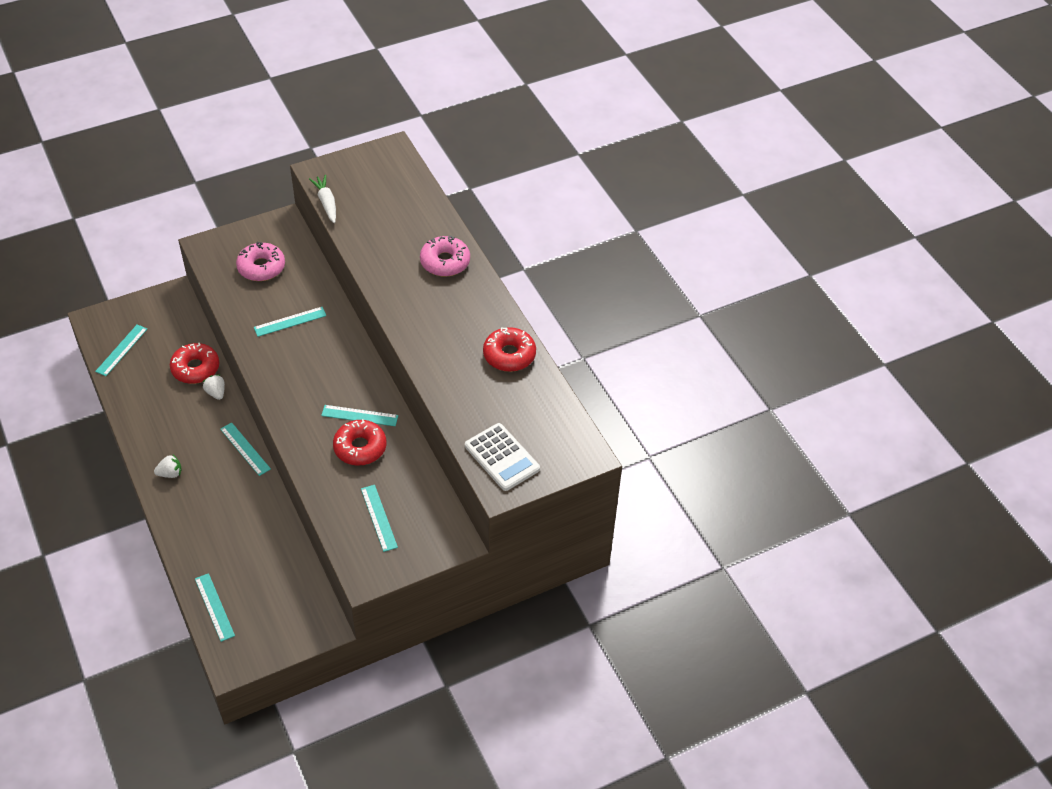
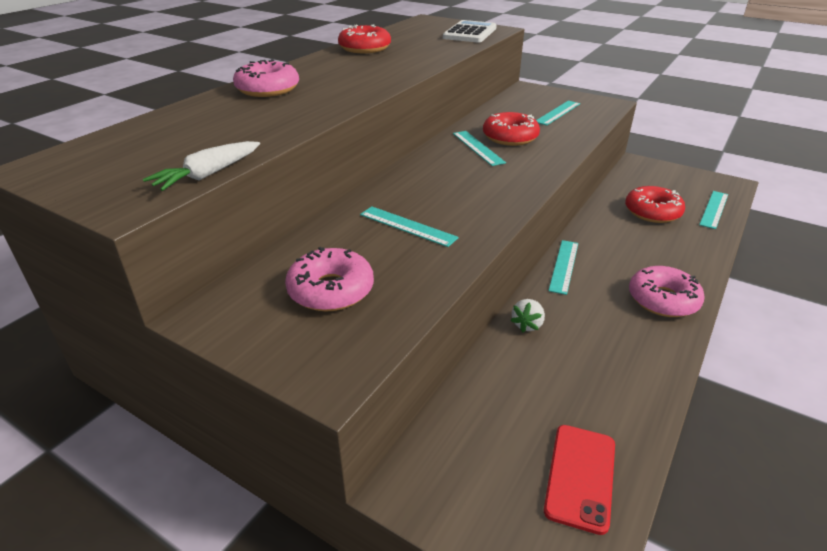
camera: 120 degrees left, 15 degrees down
(121, 350) = (580, 476): turquoise ruler -> red phone
(170, 473) = (663, 300): white strawberry -> pink donut
(195, 368) = (515, 365): red donut -> red donut (652, 212)

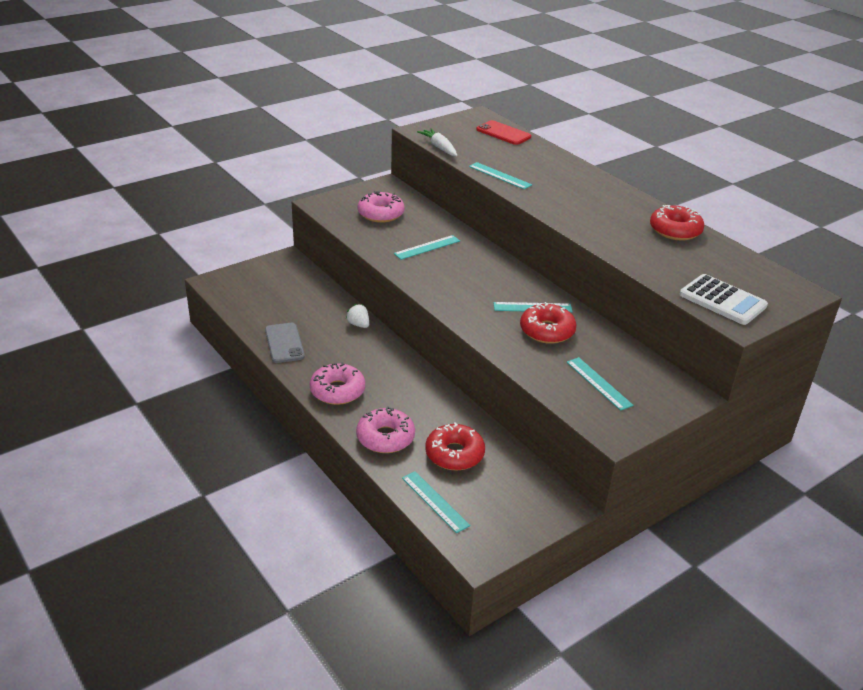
camera: 110 degrees right, 0 degrees up
(268, 89) = (572, 176): pink donut -> pink donut (385, 437)
(564, 266) = (407, 364): turquoise ruler -> turquoise ruler (499, 176)
(580, 476) = (250, 301): red phone -> red phone (503, 133)
(635, 380) = (284, 343): none -> grey phone

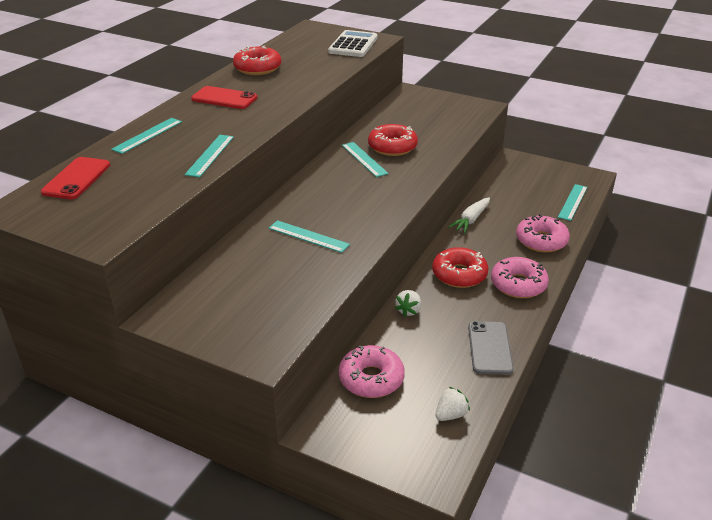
camera: 115 degrees left, 0 degrees up
(247, 303) = (450, 415): none -> white strawberry
(284, 343) = (489, 348): grey phone -> grey phone turned 45 degrees counterclockwise
(381, 214) = (254, 292): pink donut -> pink donut (371, 379)
(439, 148) = (155, 208): white carrot -> white carrot (471, 220)
(454, 454) = (519, 207): red donut -> red donut (459, 274)
(598, 383) = (436, 118): turquoise ruler -> turquoise ruler (147, 135)
(607, 201) = (224, 98): none -> red phone

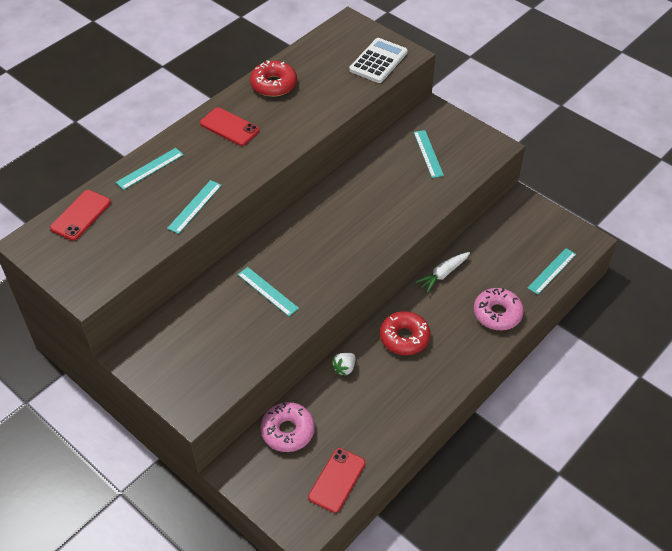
camera: 15 degrees right, 15 degrees up
(364, 159) = (351, 202): turquoise ruler -> turquoise ruler (428, 153)
(392, 147) = (383, 190): red donut -> none
(450, 415) = (337, 480): white strawberry -> red phone
(489, 348) = (396, 423): grey phone -> none
(518, 284) = (452, 360): pink donut -> none

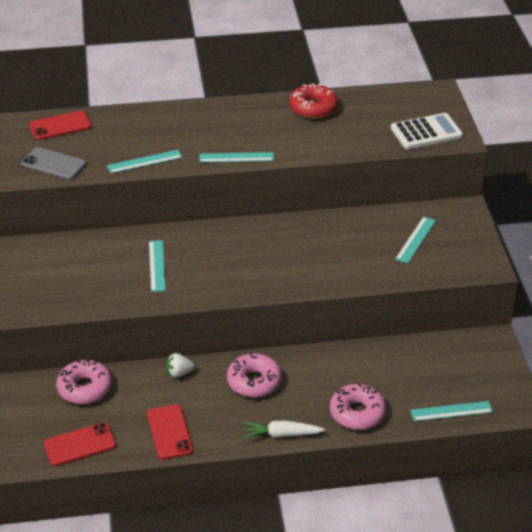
camera: 40 degrees right, 10 degrees down
(118, 254) = (53, 164): none -> grey phone
(150, 168) = (145, 120): turquoise ruler -> turquoise ruler (236, 157)
(229, 127) = (239, 121): red phone -> red phone (169, 432)
(404, 338) = (254, 381): red donut -> pink donut
(443, 274) = (346, 355): white carrot -> white carrot (281, 434)

